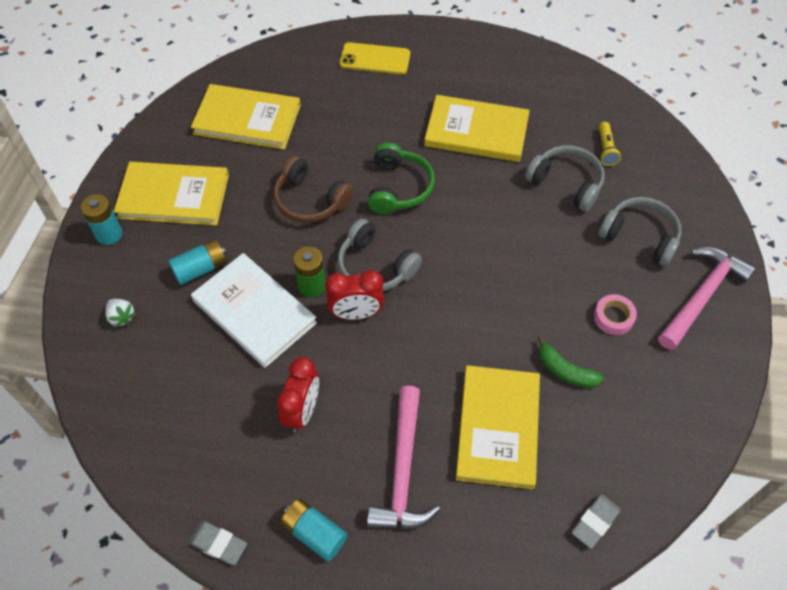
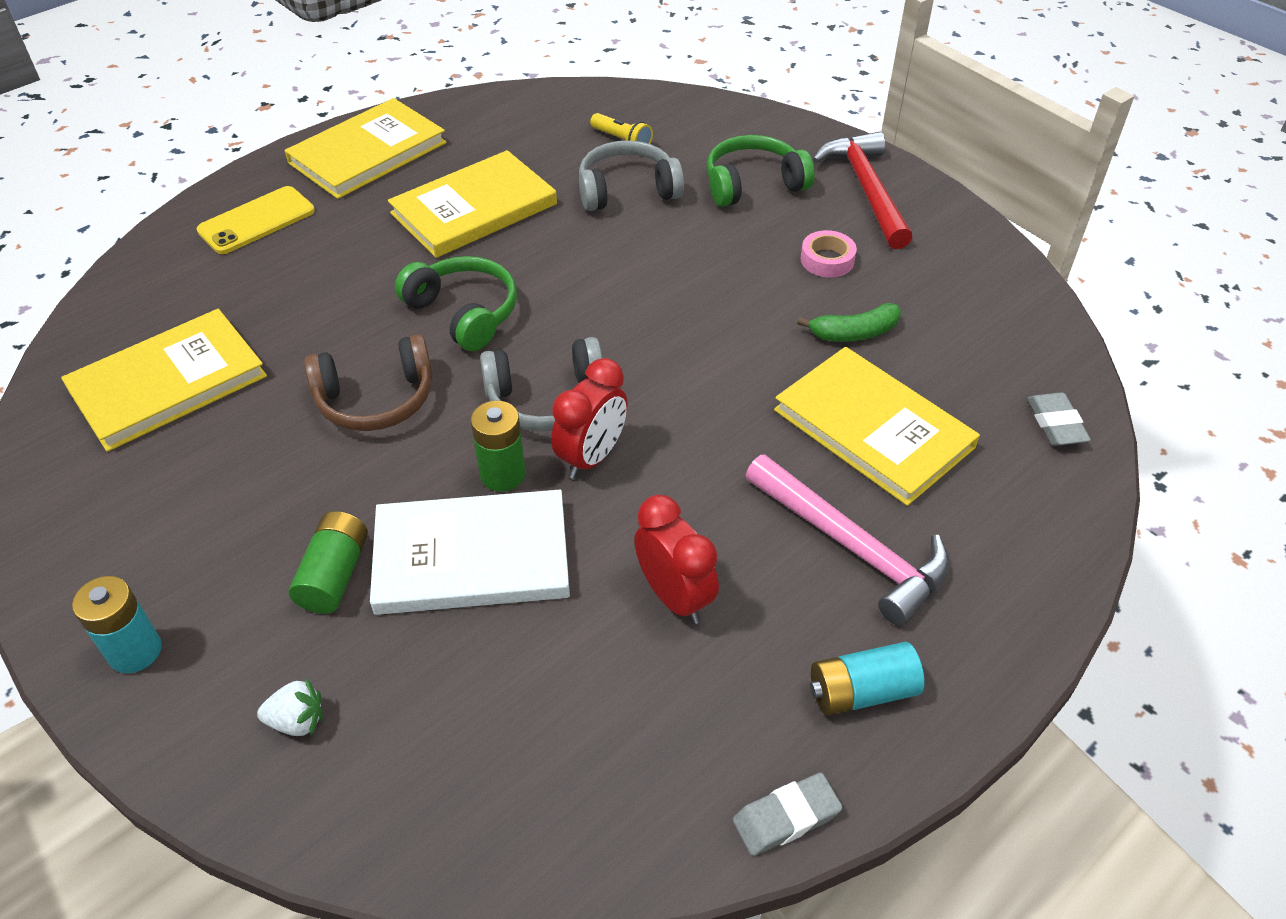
camera: 50 degrees left, 10 degrees down
(173, 196) = (177, 534): yellow book -> yellow book (368, 153)
(201, 269) = (334, 575): turquoise battery -> green battery
(640, 237) = (753, 184): grey headphones -> green headphones
(702, 296) = (866, 190): pink hammer -> red hammer

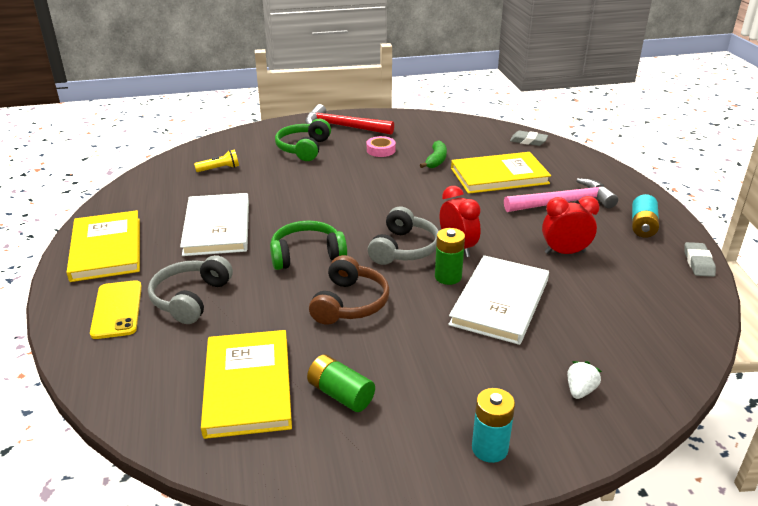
camera: 60 degrees left, 15 degrees down
(334, 575) = (480, 352): green battery -> green battery (340, 394)
(474, 209) = (217, 227): yellow book -> white book
(627, 190) = (264, 180): grey headphones -> grey headphones (191, 298)

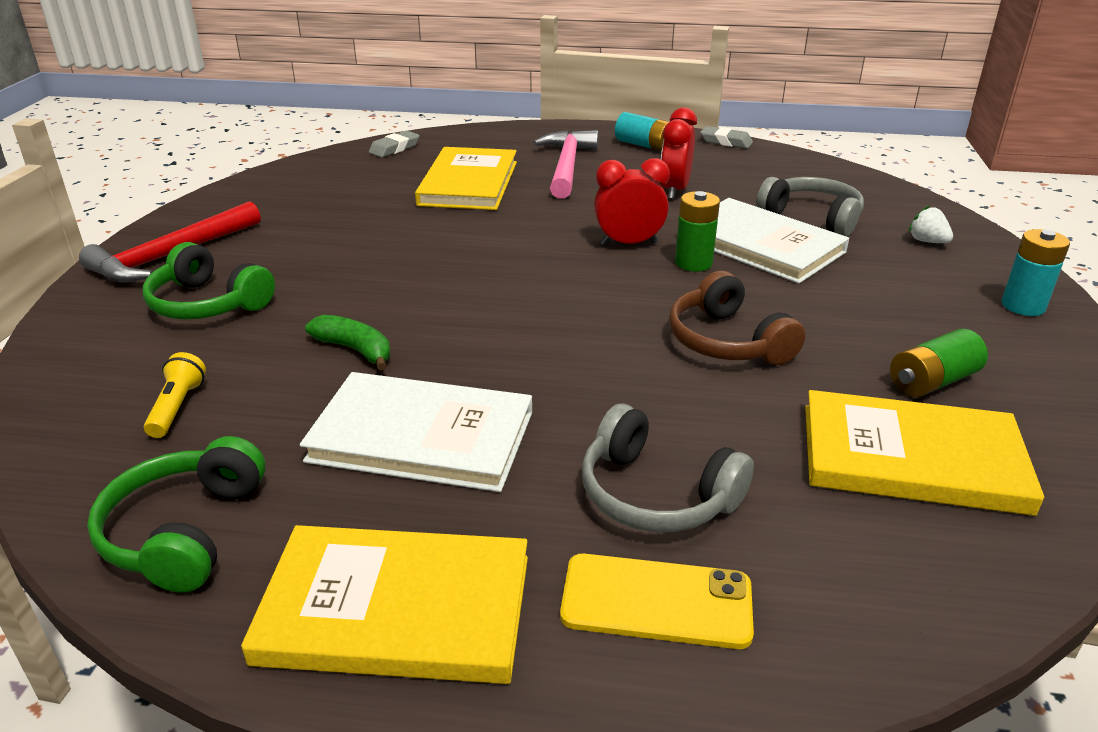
camera: 70 degrees left, 0 degrees up
(307, 255) = (580, 356): green headphones -> green headphones (185, 532)
(349, 303) = (727, 341): brown headphones -> brown headphones turned 150 degrees counterclockwise
(381, 150) = (300, 241): pink tape -> none
(403, 249) = (609, 278): grey headphones -> grey headphones (811, 218)
(436, 160) = (382, 210): green banana -> green banana (355, 350)

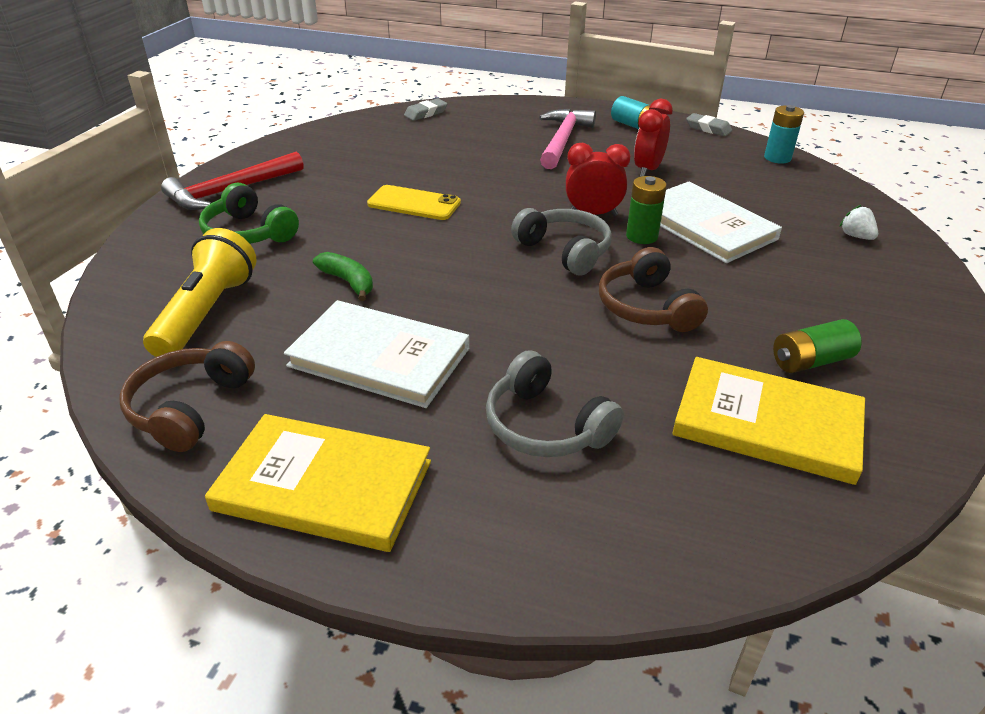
camera: 10 degrees right, 5 degrees up
(177, 407) = (207, 313): yellow flashlight -> yellow flashlight, size x2.04
(185, 532) = (190, 408): green headphones -> brown headphones
(469, 183) = (477, 149): yellow book -> none
(656, 601) = (518, 508): yellow phone -> yellow phone (414, 203)
(811, 218) = (759, 206): grey headphones -> grey headphones (564, 251)
(1023, 306) = (920, 304): turquoise battery -> turquoise battery (777, 158)

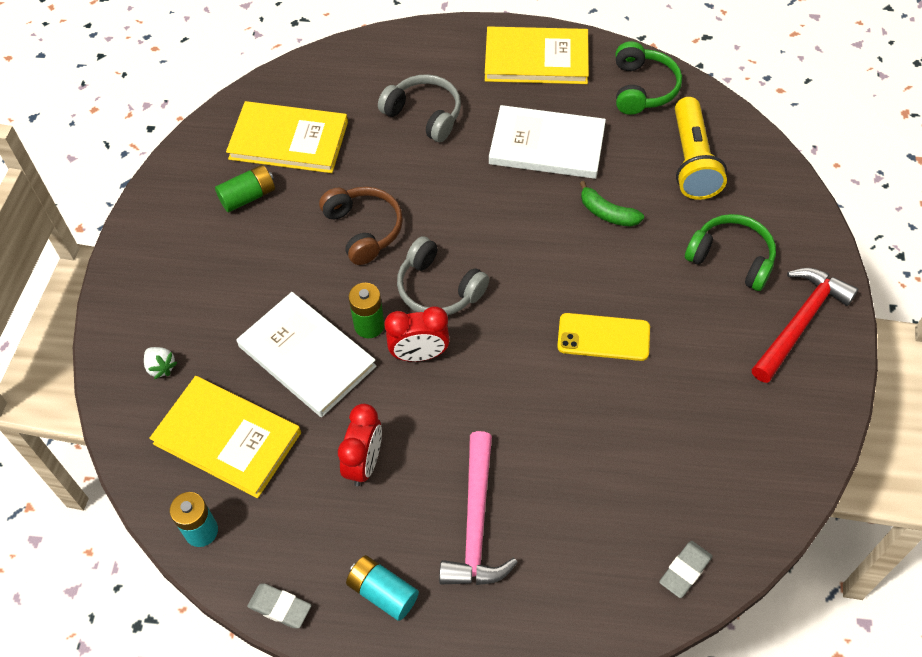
camera: 170 degrees right, 20 degrees up
(190, 408) = (642, 88): brown headphones -> green headphones
(771, 192) = (227, 438): none -> yellow book

